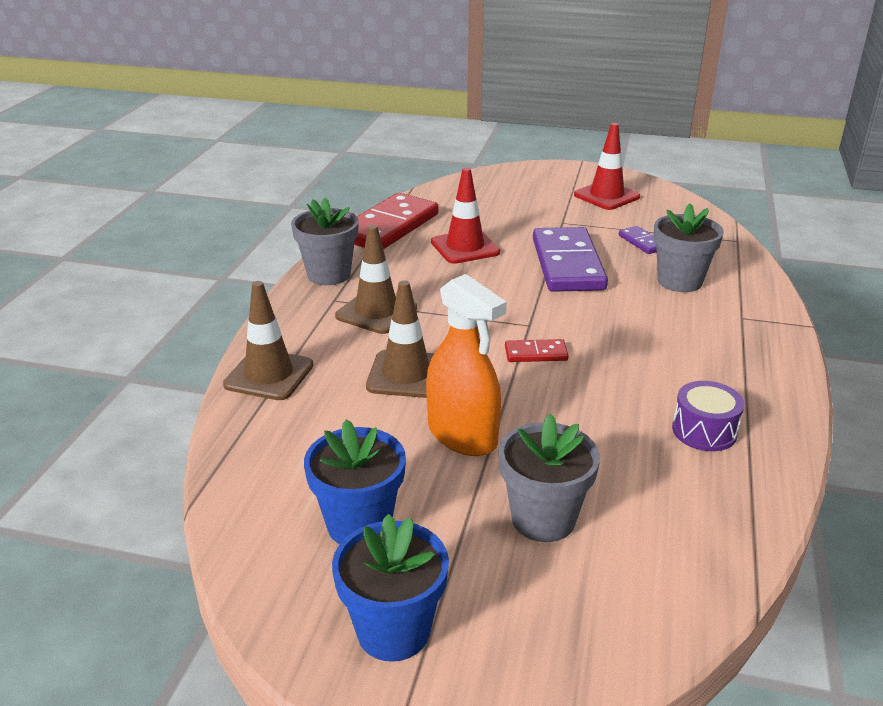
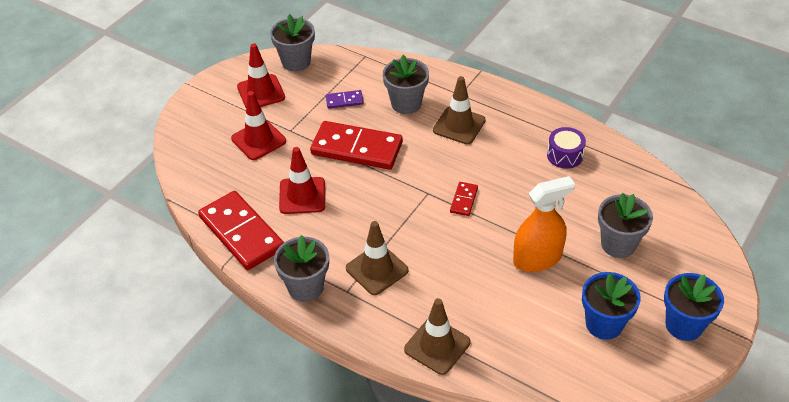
camera: 70 degrees left, 15 degrees up
(406, 374) = (464, 270): brown traffic cone -> brown traffic cone (459, 125)
(531, 209) = (258, 140): none -> red traffic cone
(568, 264) = (357, 148): purple domino -> red domino
(677, 204) = (296, 62): none -> grey flower pot

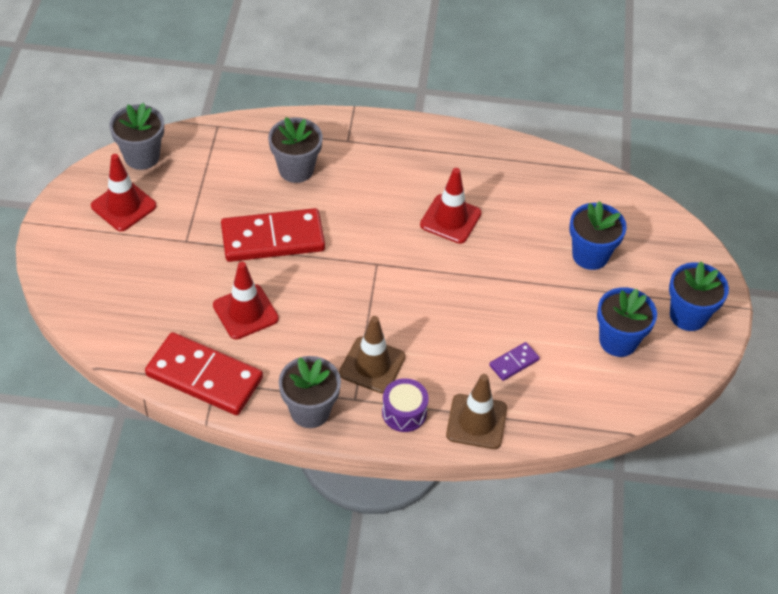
camera: 30 degrees left, 5 degrees up
(258, 140) = (157, 264): red traffic cone -> red traffic cone (450, 219)
(344, 101) = (226, 187): purple domino -> purple domino (514, 363)
(459, 125) = (366, 177): brown traffic cone -> none
(464, 200) = (418, 259): red domino -> none
(537, 258) = (523, 297): orange spray bottle -> none
(565, 155) = (491, 177): purple drum -> purple drum (404, 412)
(618, 244) = (590, 255): grey flower pot -> blue flower pot

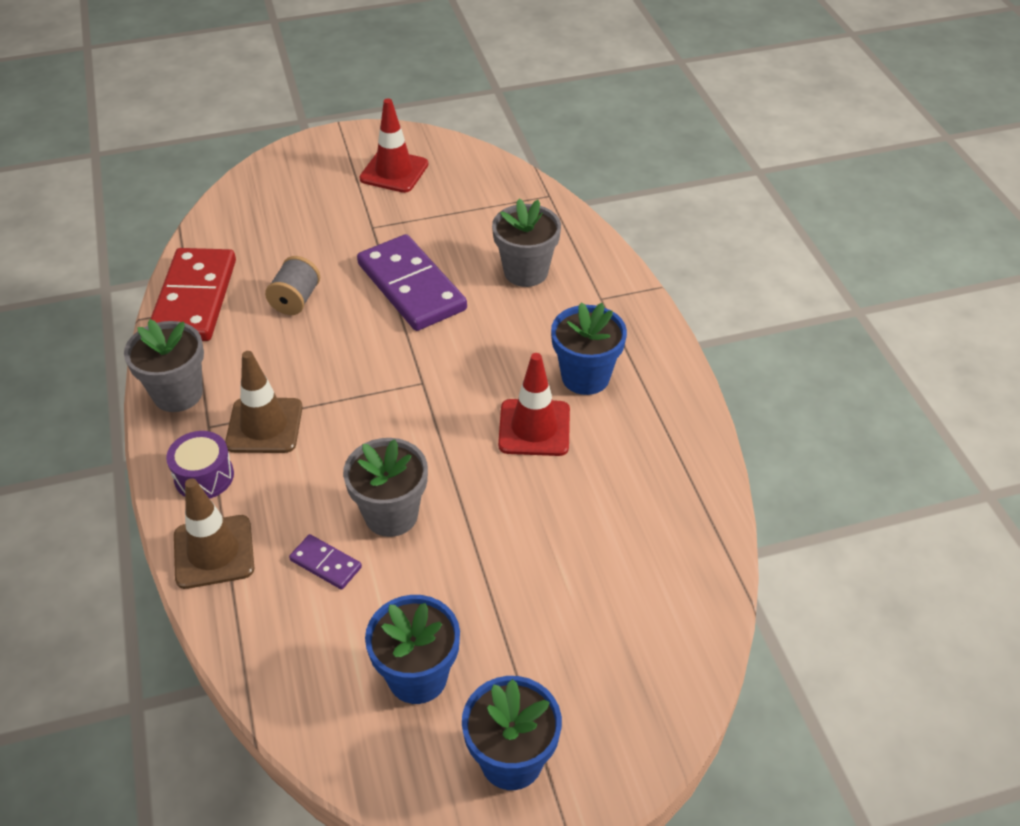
camera: 70 degrees right, 5 degrees down
(142, 156) = (468, 161): grey flower pot -> grey flower pot (391, 515)
(245, 312) = (295, 300): red traffic cone -> grey spool
(273, 238) = (411, 287): red domino -> purple domino
(590, 255) = (560, 597): blue flower pot -> blue flower pot (585, 377)

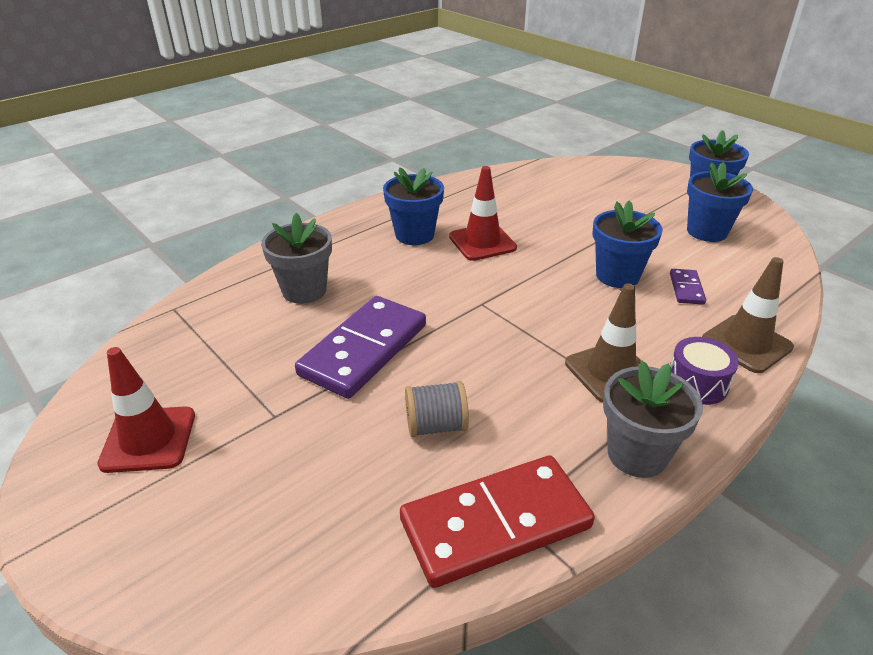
camera: 115 degrees left, 10 degrees down
(391, 515) = (617, 276): grey flower pot -> blue flower pot

